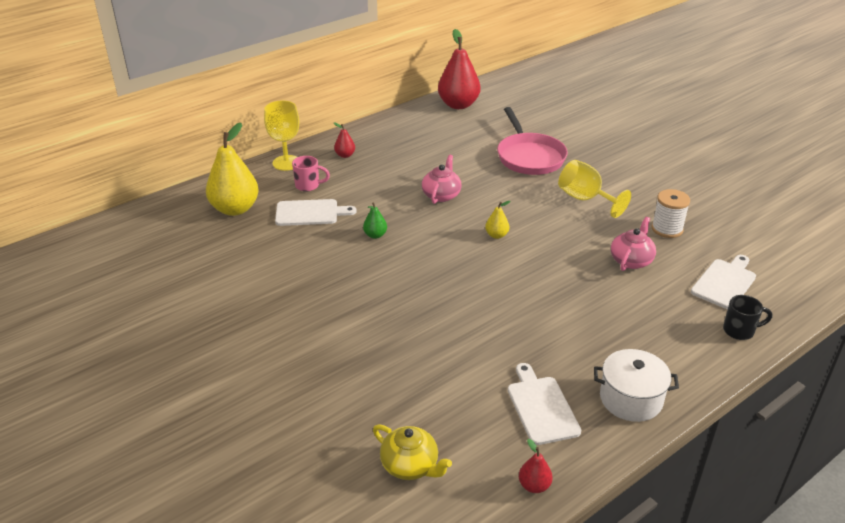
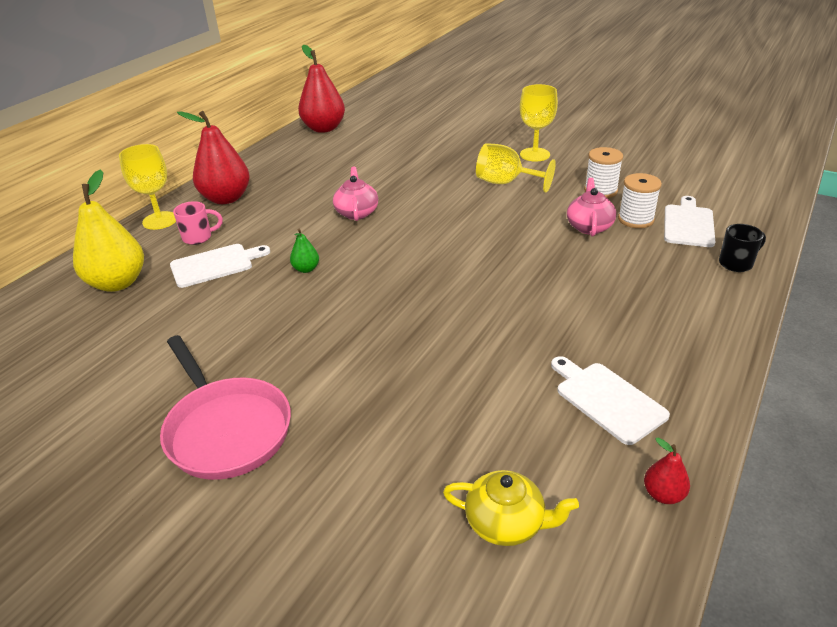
camera: 20 degrees left, 0 degrees up
(345, 155) = (226, 198): red pear -> red pear, size x2.22
(496, 235) = (439, 236): yellow pear -> none
(529, 157) = (425, 158): pink pan -> pink pan (226, 429)
(631, 177) = (535, 154): none -> yellow goblet
(631, 399) = (690, 361): white pot -> none
(678, 265) = (635, 219): none -> white spool

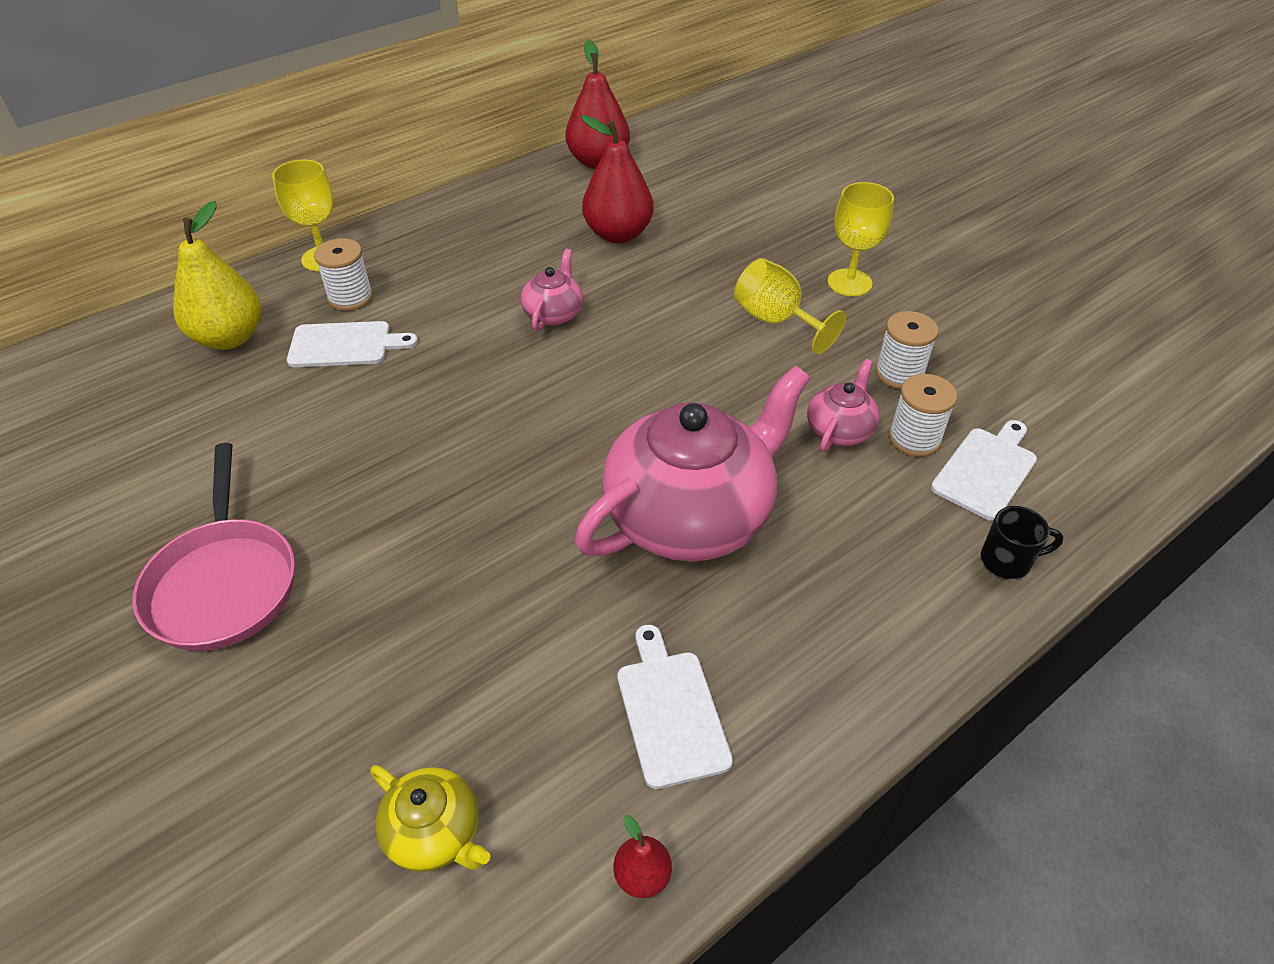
camera: 20 degrees right, 10 degrees up
(198, 237) = (350, 297): pink mug -> white spool
(226, 198) = (415, 245): red pear -> red pear (618, 234)
(306, 269) = (441, 384): green pear -> none
(534, 293) = (691, 515): none -> pink teapot

